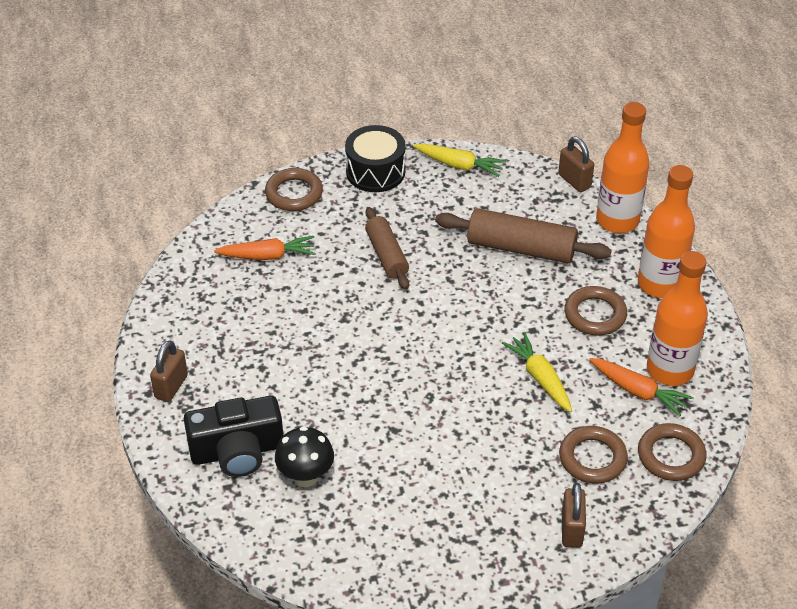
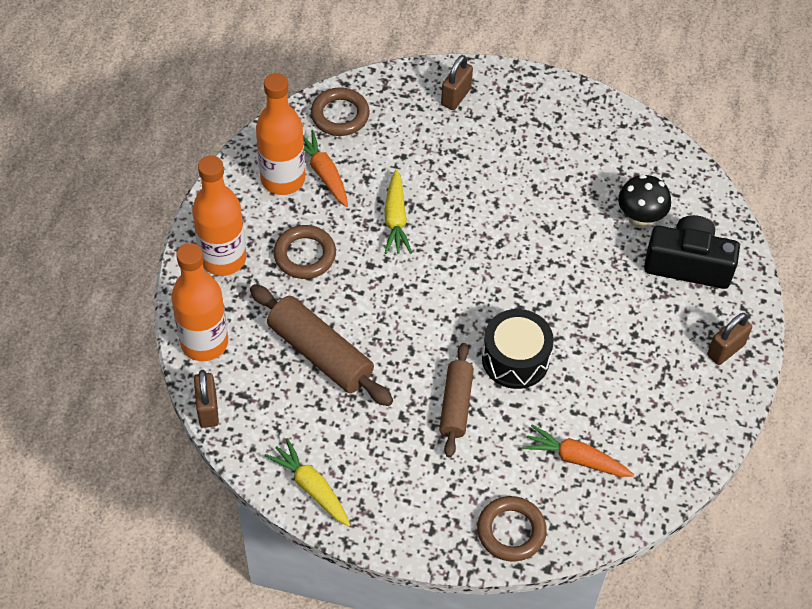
camera: 155 degrees left, 10 degrees up
(375, 172) = (406, 521): black drum -> black drum (515, 359)
(592, 458) = (401, 138): brown ring -> none

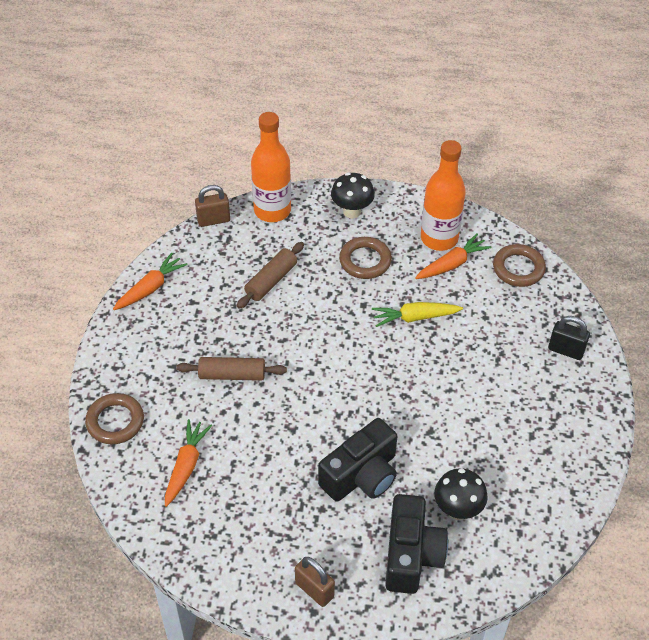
camera: 85 degrees right, 5 degrees down
(223, 259) = (352, 211): orange bottle -> black mushroom
(311, 487) = (150, 288): yellow carrot -> orange carrot
(320, 354) = (271, 281): brown rolling pin -> brown rolling pin, size x0.65
(456, 97) = (566, 350): brown padlock -> black padlock
(515, 359) = (282, 415): black drum -> none
(596, 294) = (361, 475): none -> black camera

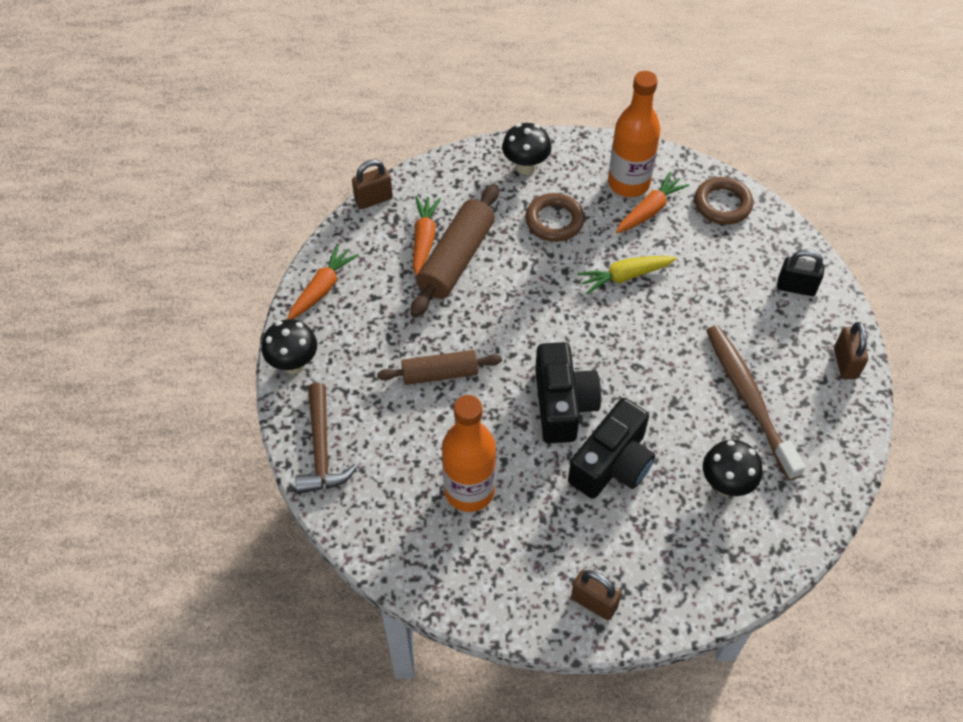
camera: 10 degrees left, 5 degrees up
(110, 347) = (294, 364): none -> black mushroom
(115, 421) = (321, 449): brown ring -> brown hammer
(186, 466) = (415, 487): orange carrot -> orange carrot (424, 239)
(271, 281) = (456, 259): brown rolling pin -> brown rolling pin, size x1.53
(272, 210) = (437, 179): orange bottle -> orange bottle (469, 490)
(411, 554) = (689, 544): black camera -> black camera (563, 404)
(498, 439) = (749, 399): none -> brown toothbrush
(593, 423) = (845, 363): none -> brown padlock

